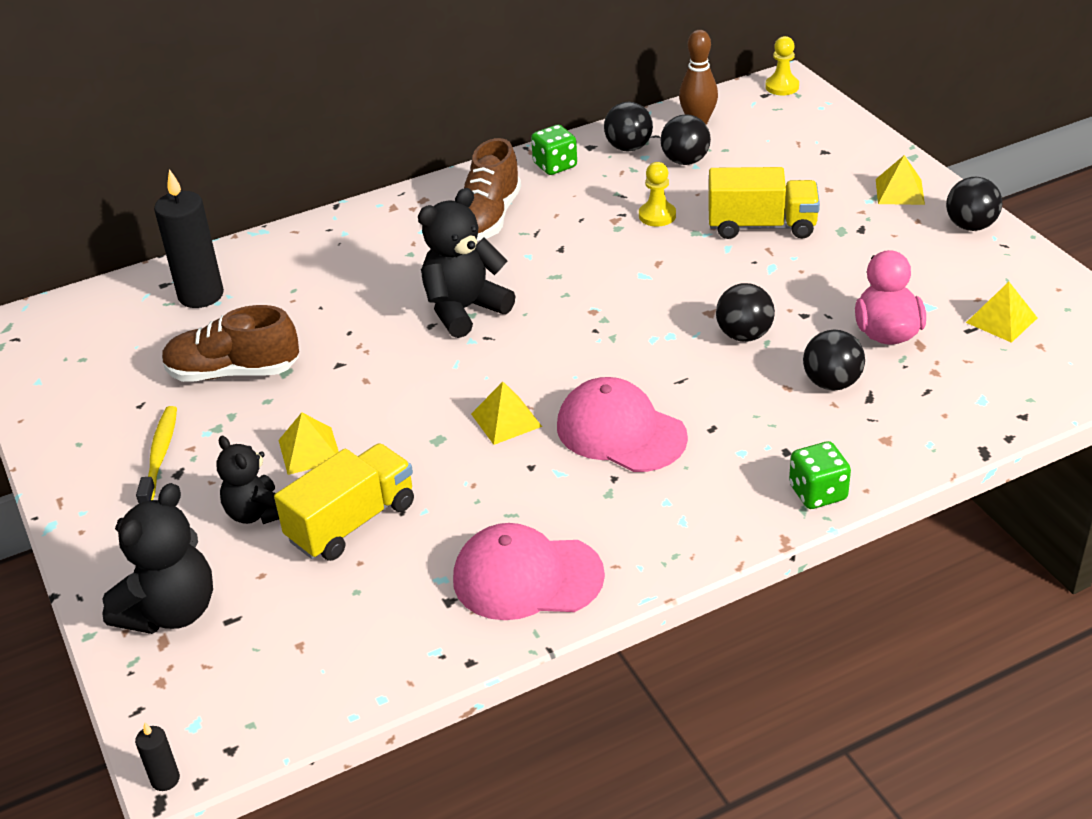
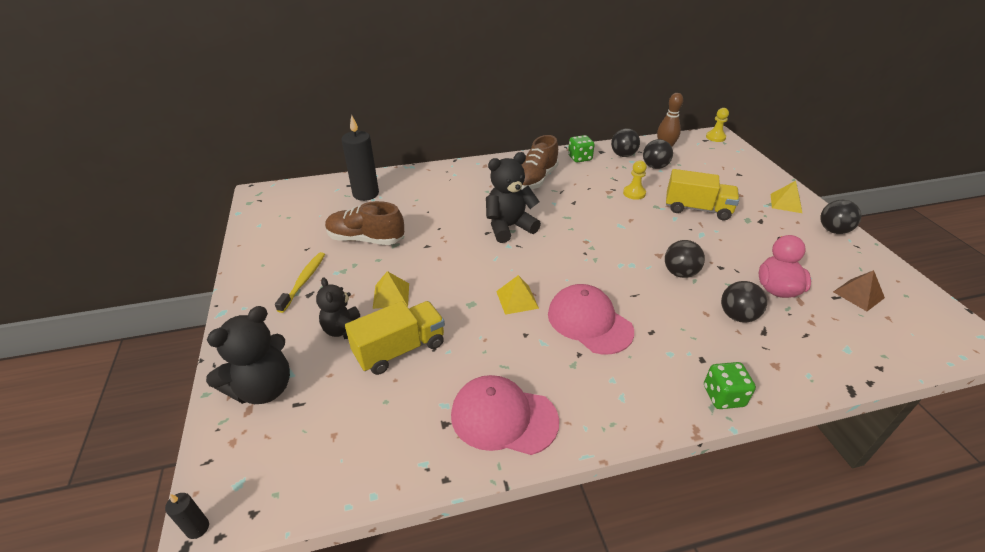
camera: 10 degrees right, 0 degrees up
(1001, 320) = (858, 294): yellow pyramid -> brown pyramid

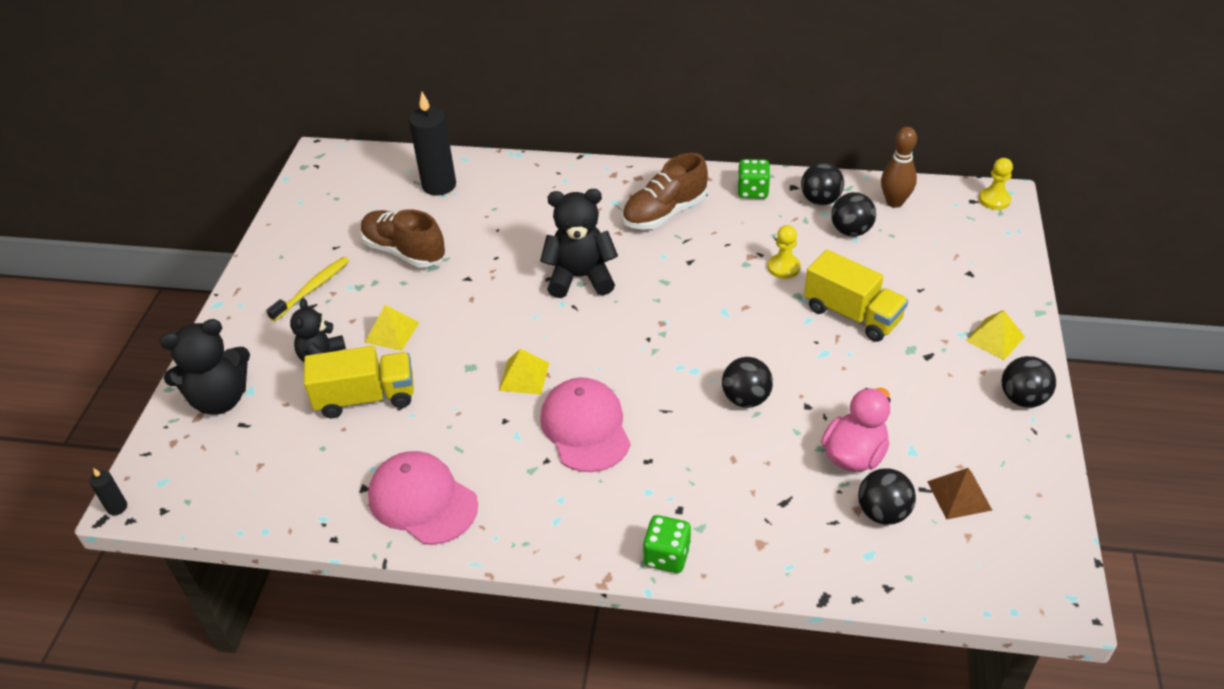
camera: 25 degrees right, 5 degrees up
(737, 316) = (768, 474): black ball -> black ball (883, 512)

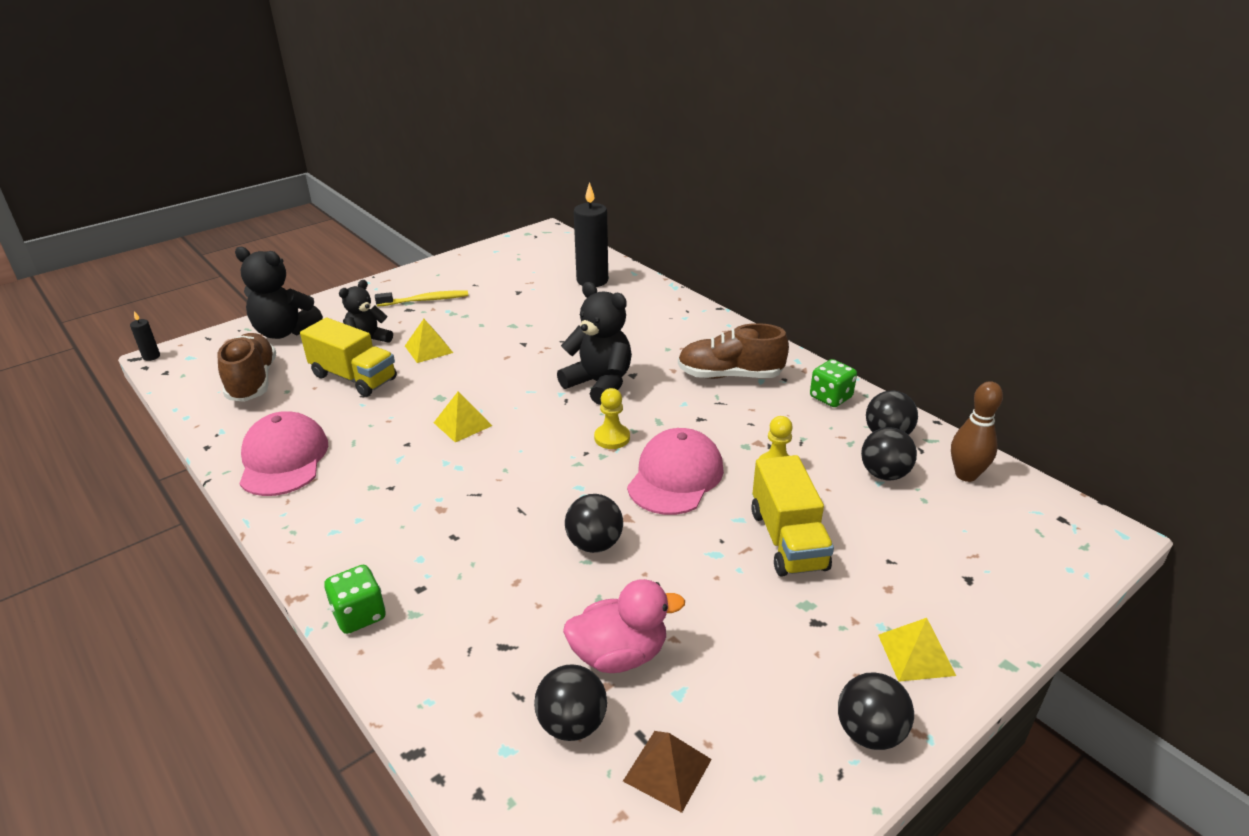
camera: 40 degrees right, 10 degrees down
(404, 251) = (510, 307): brown shoe -> brown shoe (253, 382)
(585, 427) = (448, 483): pink cap -> pink cap (675, 476)
(994, 200) = (1092, 531): yellow pawn -> yellow pawn (612, 438)

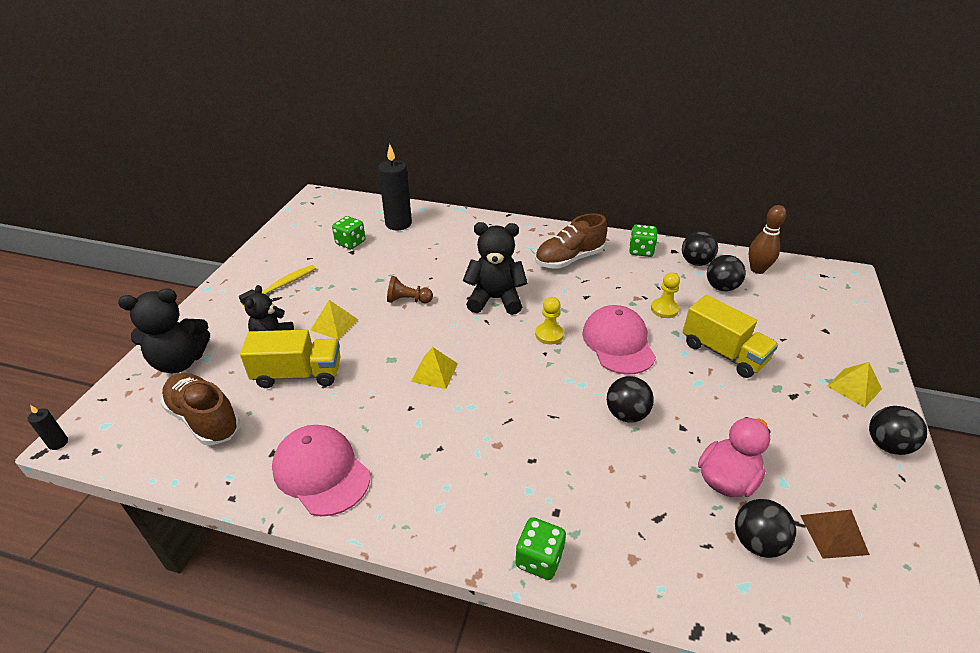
camera: 35 degrees left, 5 degrees up
(515, 353) = (408, 300): none -> brown pawn
(526, 283) = (350, 243): none -> green dice

